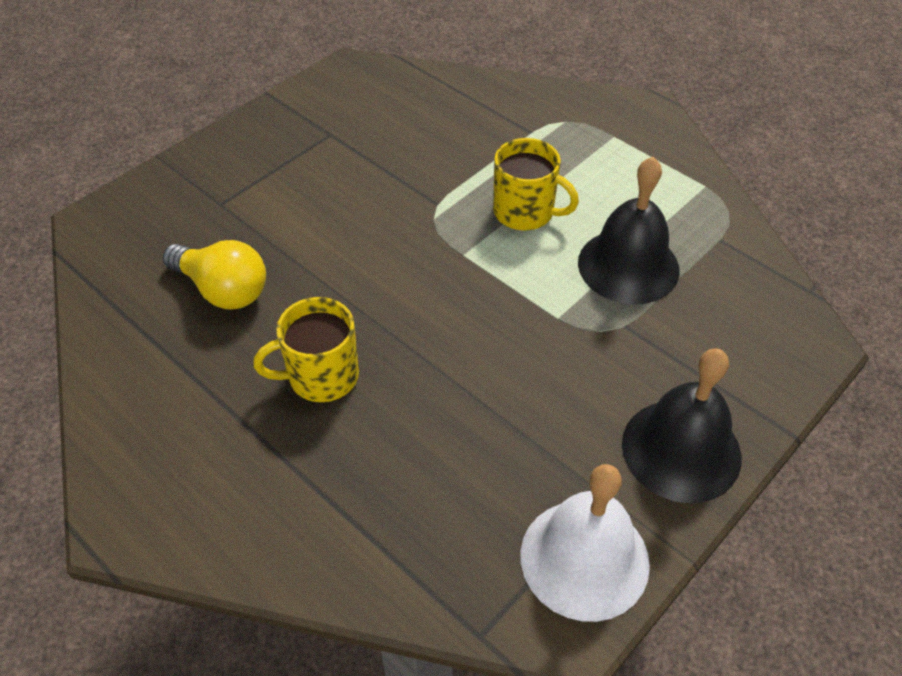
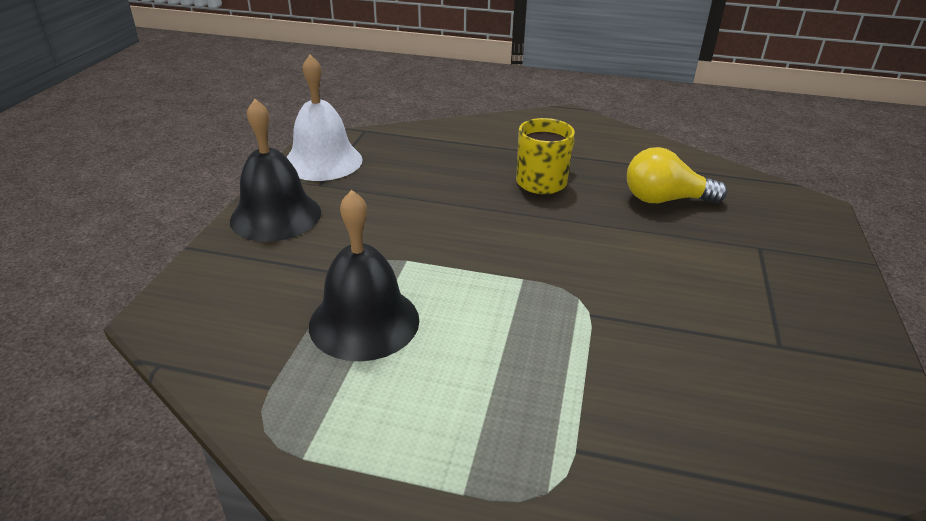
camera: 150 degrees right, 15 degrees down
(525, 212) = (499, 337): yellow mug -> none

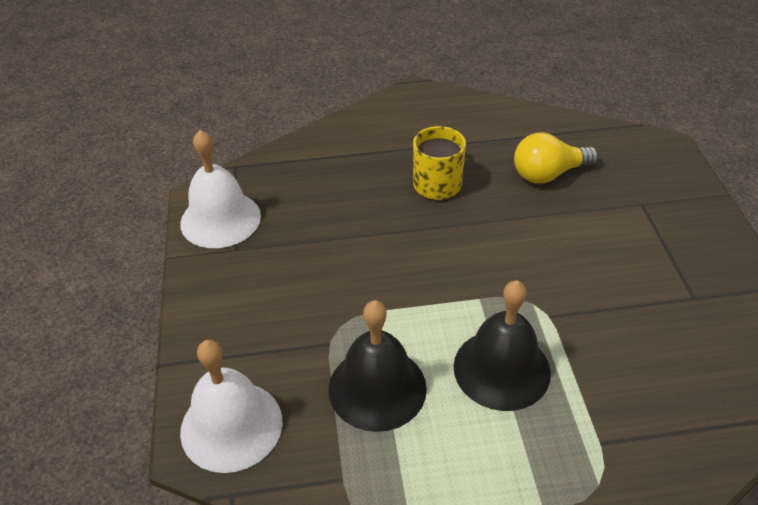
camera: 20 degrees left, 10 degrees up
(205, 310) = (231, 426): none -> white bell
(276, 216) = (221, 300): black bell -> black bell (501, 369)

